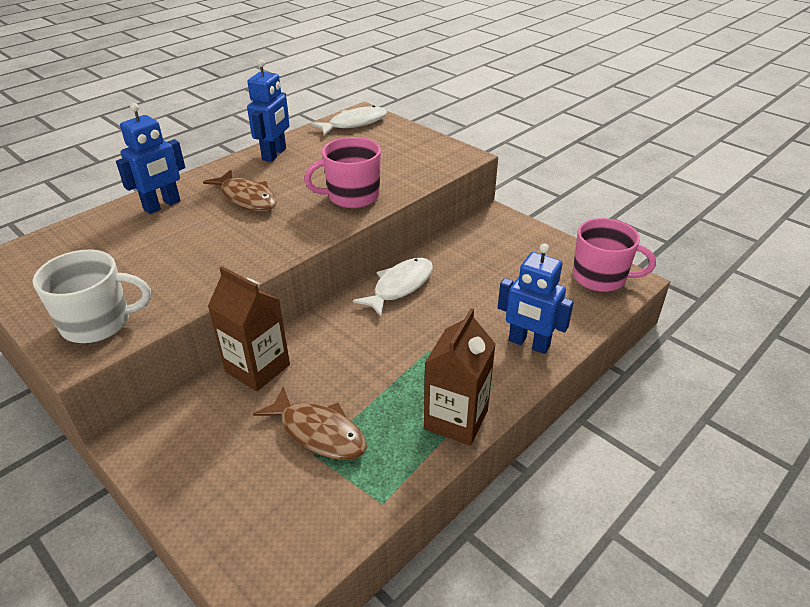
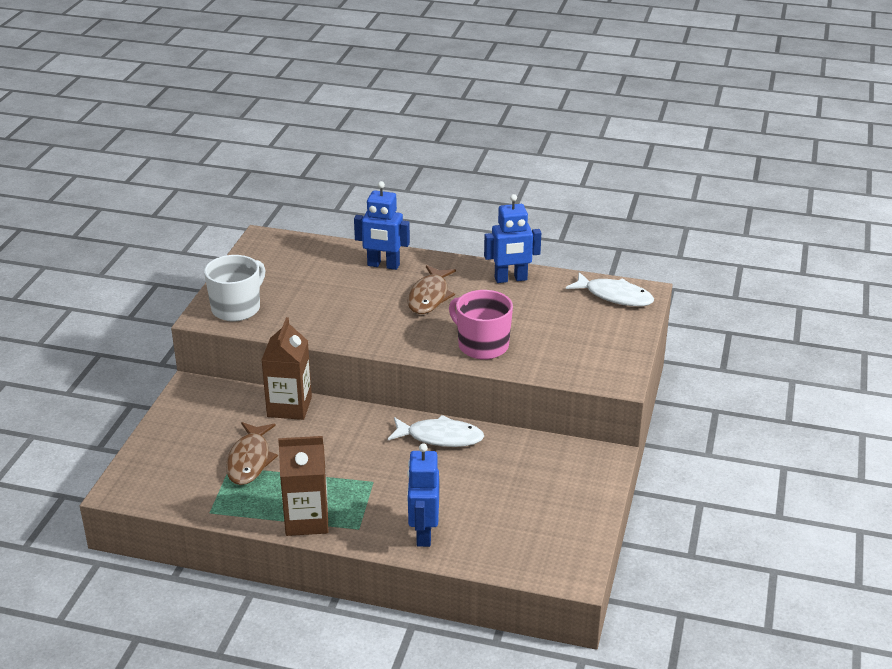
camera: 60 degrees right, 5 degrees down
(98, 323) = (237, 308): white mug -> white mug turned 105 degrees counterclockwise
(600, 277) = (561, 554): pink mug -> none

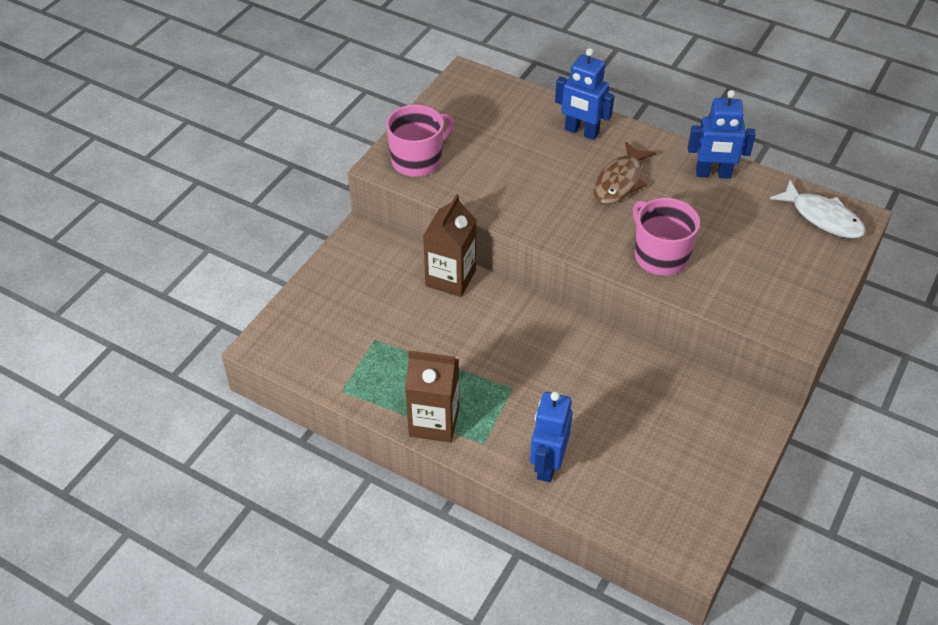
camera: 15 degrees right, 15 degrees up
(237, 308) = (418, 160): white mug -> pink mug
(250, 460) = (395, 336): brown fish -> none
(440, 437) = (594, 347): white fish -> none

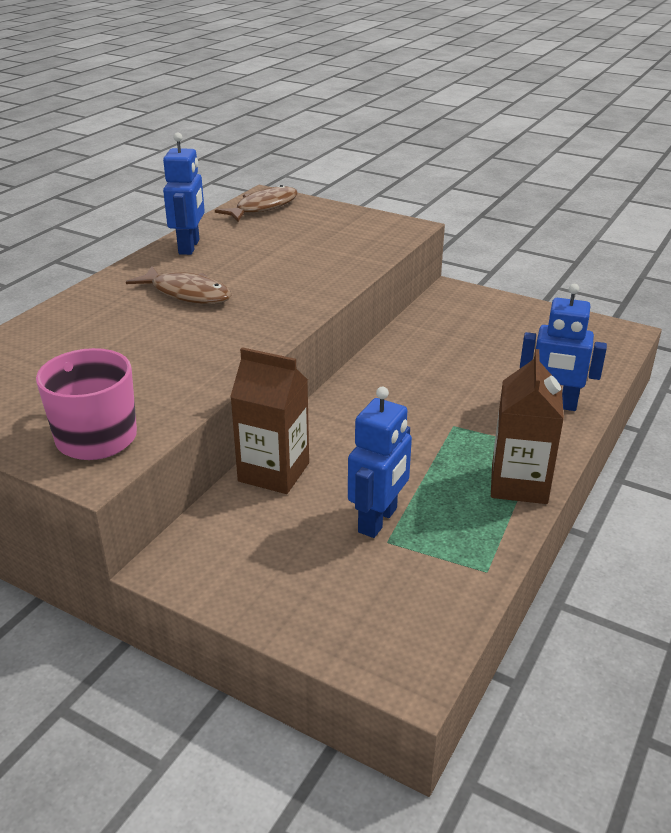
camera: 90 degrees left, 15 degrees down
(581, 132) = (88, 313): blue robot -> blue robot (378, 520)
(660, 256) = (309, 278): pink mug -> none
(822, 217) = (263, 207): white fish -> brown fish

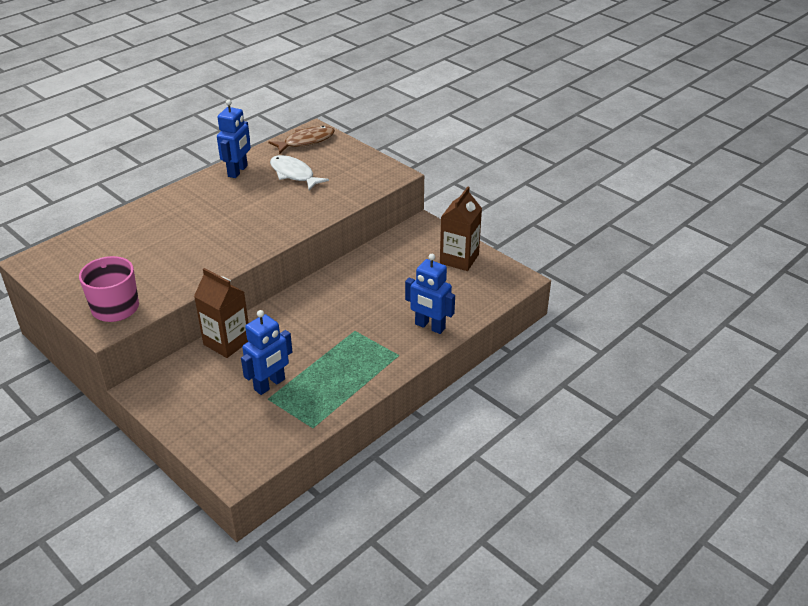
camera: 15 degrees right, 5 degrees up
(187, 293) = (216, 211): brown fish -> none
(271, 241) = (294, 174): none -> white fish
(519, 484) = (368, 377): brown carton -> brown carton (459, 259)

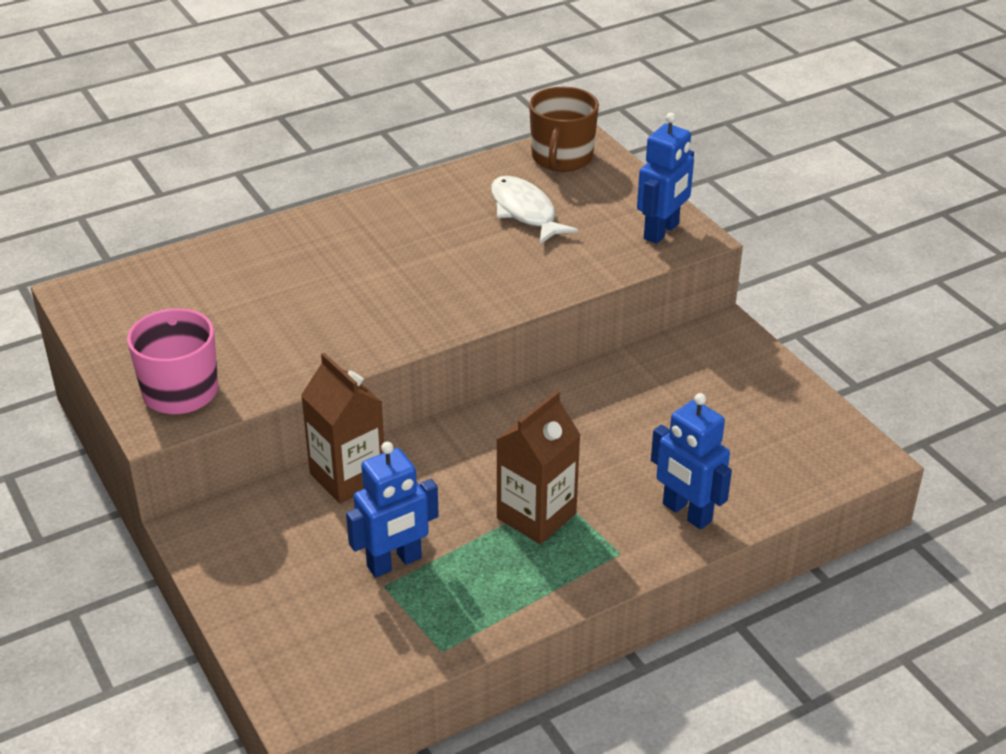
camera: 15 degrees right, 0 degrees up
(238, 171) = (437, 193): blue robot -> blue robot (661, 231)
(306, 141) = (561, 158): brown fish -> brown mug
(459, 259) = (771, 402): brown carton -> brown carton (536, 516)

